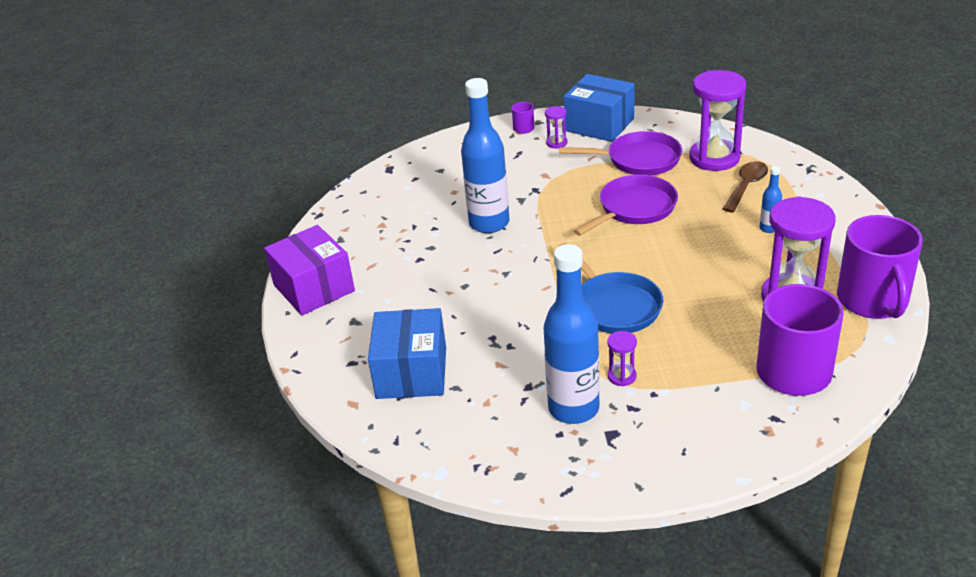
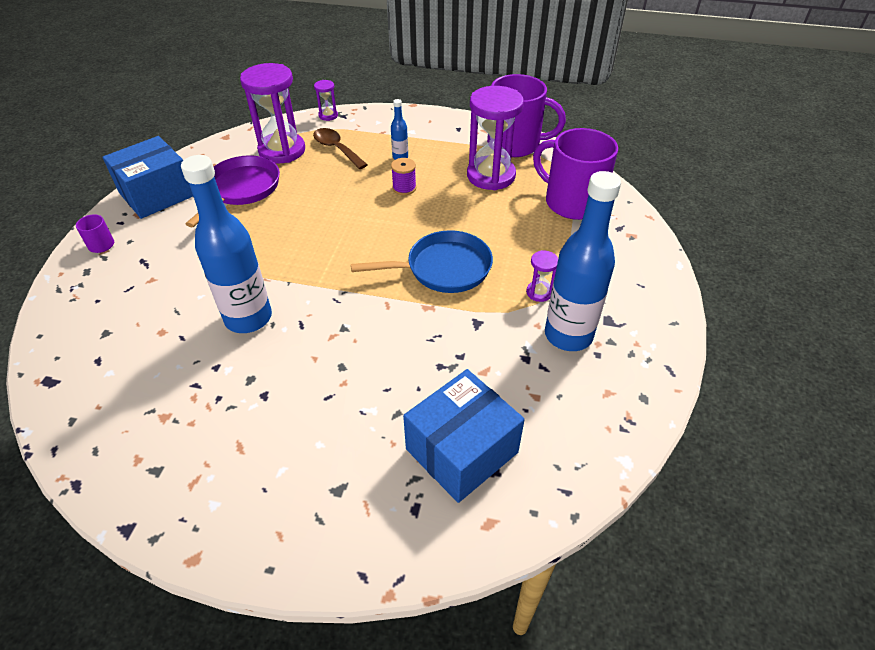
camera: 75 degrees left, 10 degrees up
(314, 288) = (239, 524): purple box -> none
(411, 372) = (462, 451): blue box -> blue box turned 60 degrees counterclockwise
(556, 143) = (156, 230): purple hourglass -> purple hourglass (328, 115)
(634, 208) = (313, 215): purple pan -> none
(718, 247) = (404, 188): none -> purple spool

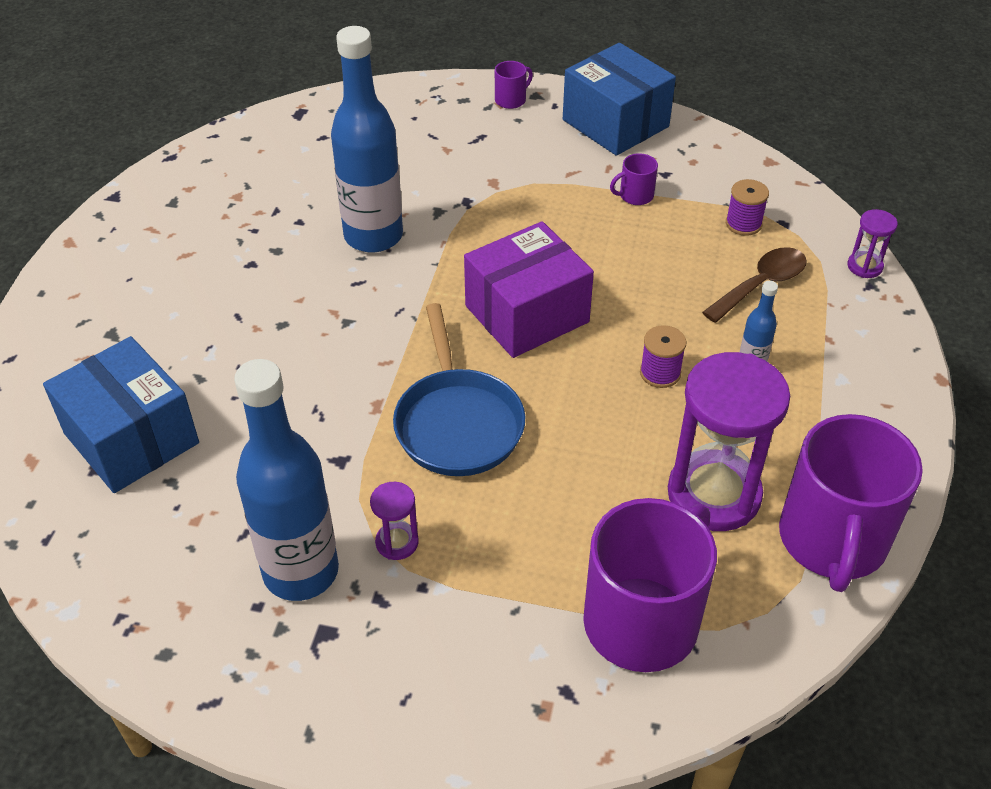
camera: 90 degrees right, 0 degrees up
(241, 189) = (635, 196): purple pan -> purple mug
(282, 150) = (743, 224): purple hourglass -> purple spool
(348, 238) = (527, 314): none -> purple box

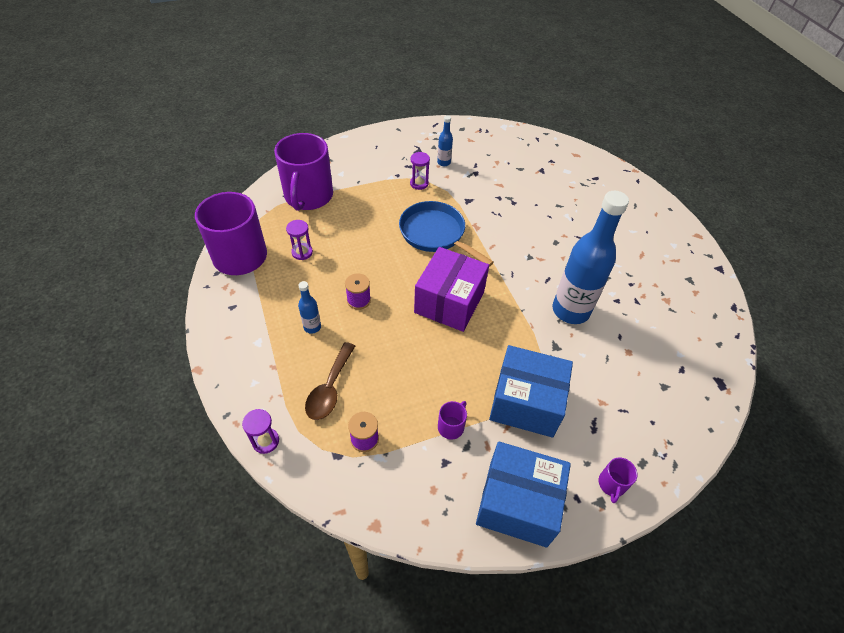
camera: 145 degrees right, 5 degrees up
(131, 438) = (553, 175): blue box -> blue box (526, 402)
(301, 572) = (443, 162): blue bottle -> blue bottle, size x0.43
(714, 494) = (302, 252): purple hourglass -> purple hourglass, size x0.45

